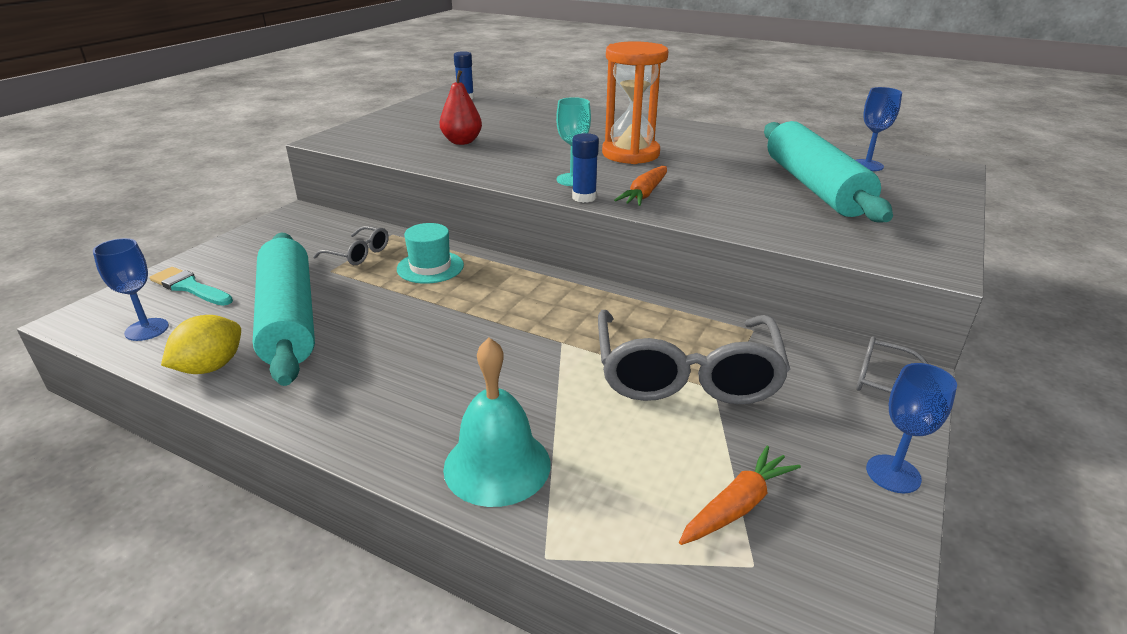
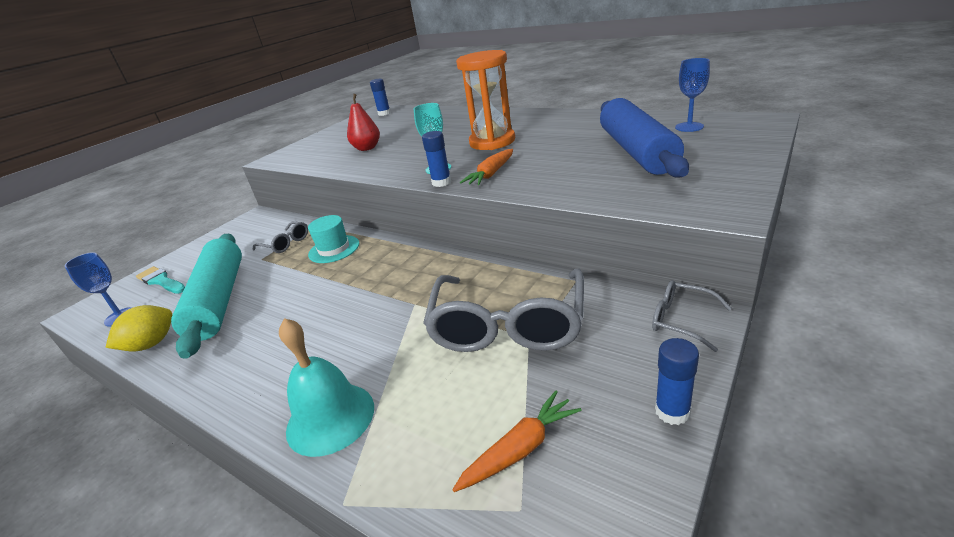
camera: 10 degrees right, 0 degrees up
(814, 187) = (636, 151): turquoise rolling pin -> blue rolling pin
(893, 474) = (672, 411): blue goblet -> blue glue stick

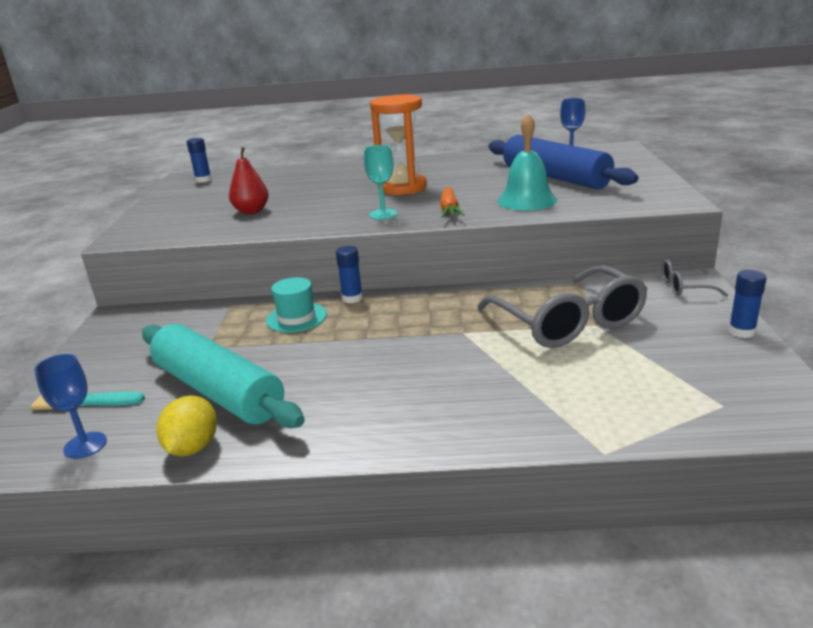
camera: 35 degrees left, 5 degrees down
(286, 243) = (219, 327): grey glasses -> none
(330, 418) = (511, 418): turquoise bell -> turquoise bell (527, 200)
(441, 182) = (409, 223): blue glue stick -> blue glue stick (352, 298)
(520, 449) = (681, 380): orange carrot -> none

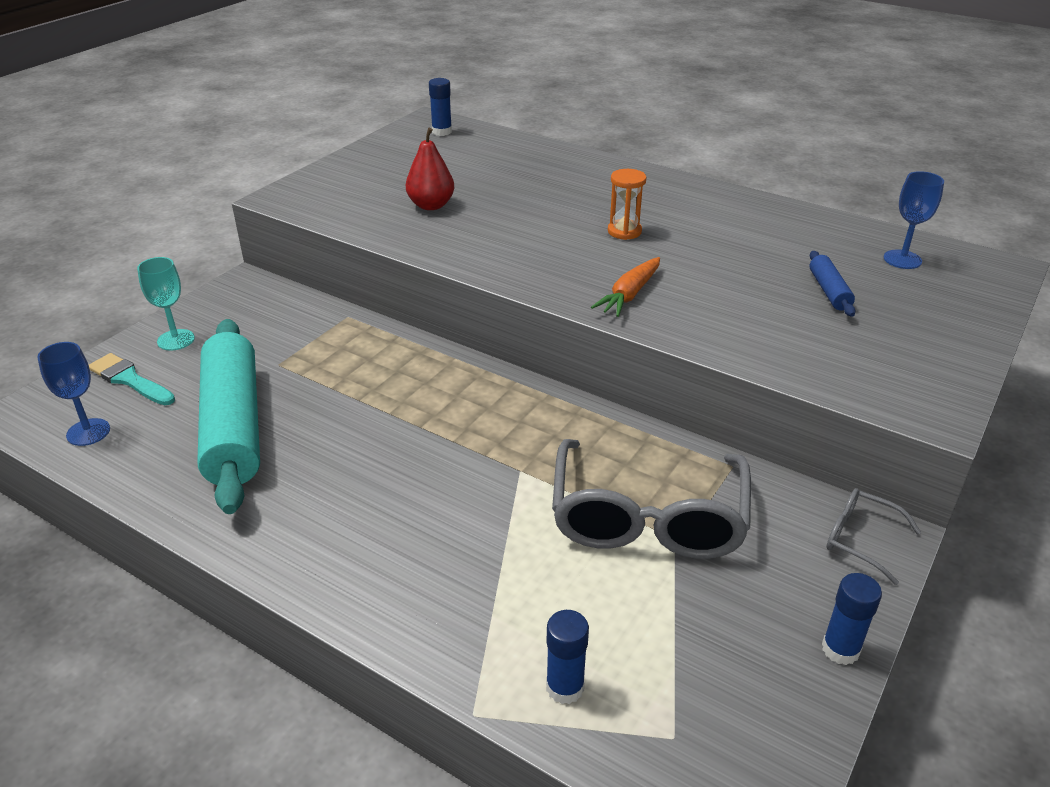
camera: 30 degrees right, 10 degrees up
(193, 447) = (154, 482): yellow lemon -> none
(296, 317) = (387, 364): turquoise hat -> none
(352, 298) = (465, 363): blue glue stick -> blue glue stick (565, 687)
(383, 214) = (550, 270): turquoise goblet -> turquoise goblet (176, 340)
(402, 187) = (624, 231): orange hourglass -> orange hourglass, size x0.51
(527, 200) = (738, 319): turquoise bell -> none
(555, 177) = (829, 291): blue rolling pin -> blue rolling pin, size x0.42

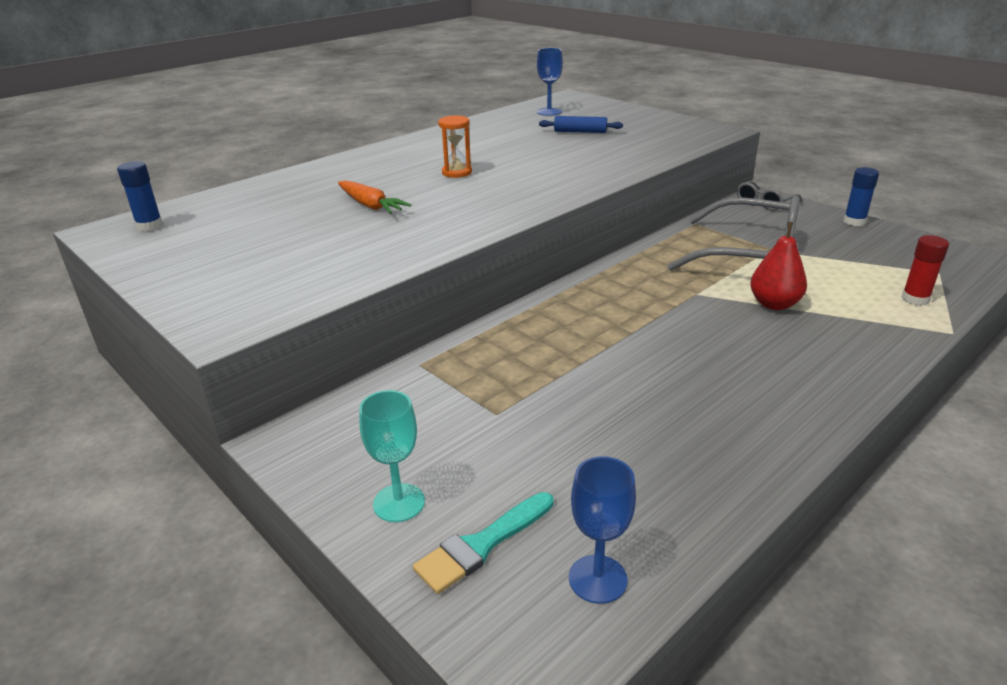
camera: 75 degrees left, 5 degrees down
(233, 425) = (608, 446): turquoise rolling pin -> none
(431, 205) = (336, 241): red pear -> red pear (774, 304)
(565, 687) = (915, 299): blue glue stick -> red glue stick
(629, 295) = (560, 181): orange carrot -> orange carrot (370, 205)

